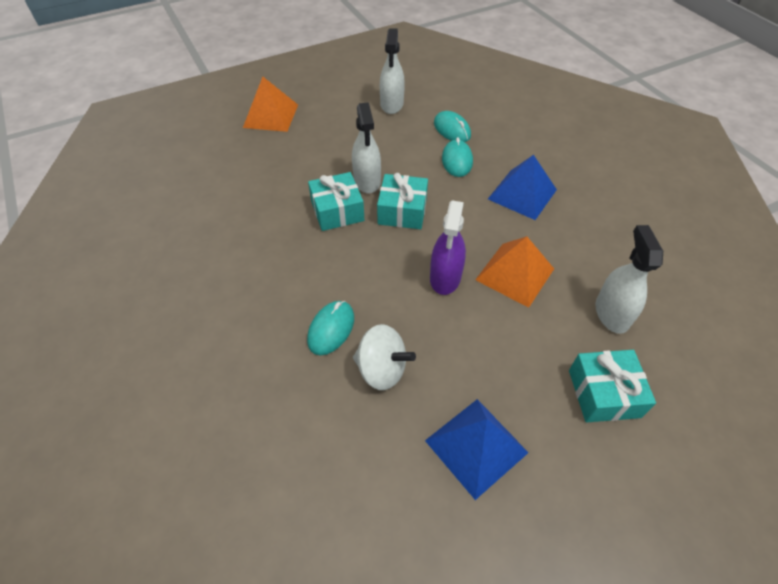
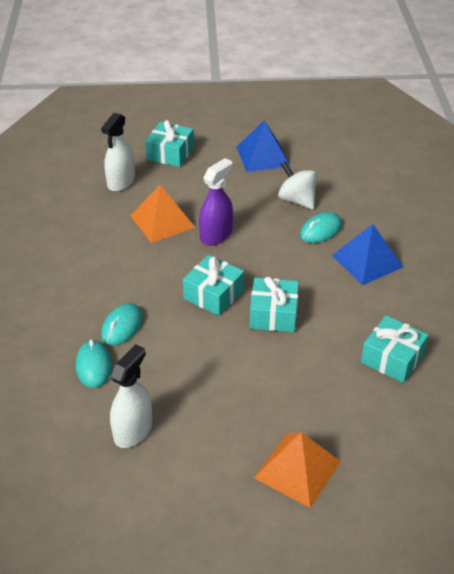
camera: 155 degrees left, 10 degrees down
(216, 206) = (392, 358): none -> turquoise gift
(367, 181) = (228, 335): white spray bottle -> none
(522, 194) = (94, 274): blue pyramid -> blue pyramid (367, 261)

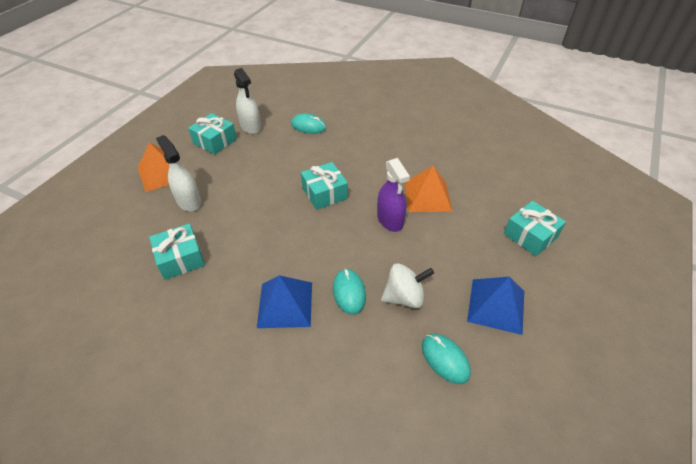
camera: 120 degrees right, 5 degrees up
(121, 182) = (496, 190): white spray bottle -> white spray bottle (189, 201)
(122, 326) = (330, 144): turquoise mouse -> turquoise mouse (445, 359)
(273, 314) = (279, 215): turquoise gift -> turquoise gift (215, 141)

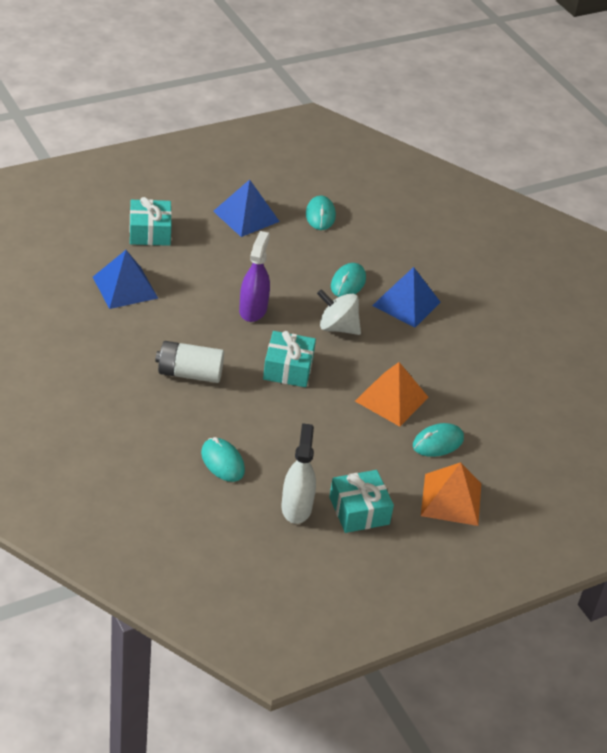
camera: 150 degrees left, 5 degrees down
(180, 258) = (475, 387): turquoise gift -> none
(189, 201) = (438, 442): white spray bottle -> turquoise mouse
(376, 157) = (189, 374): none -> white battery
(404, 297) = (308, 257): white spinning top -> white spinning top (337, 327)
(427, 196) = (191, 307): orange pyramid -> orange pyramid (391, 399)
(481, 184) = (125, 287): none -> blue pyramid

